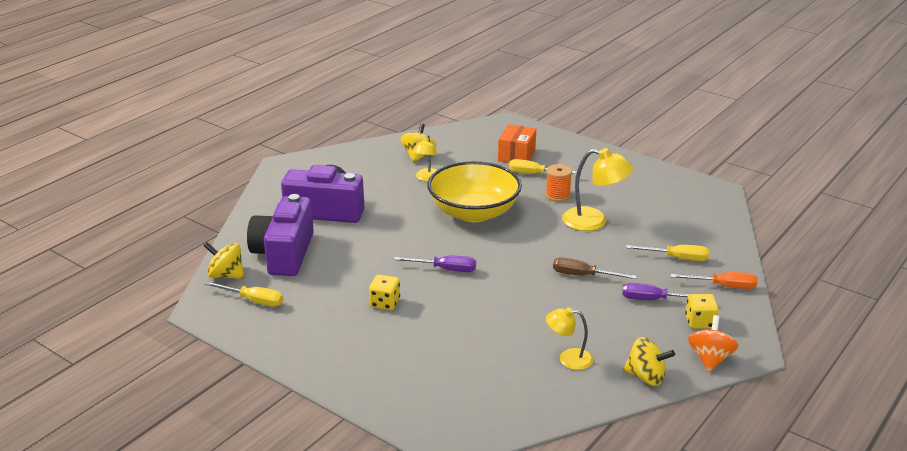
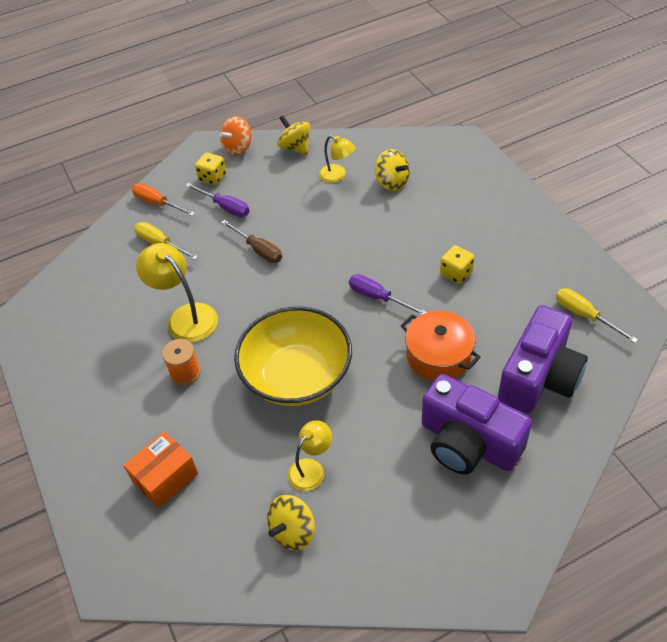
camera: 150 degrees left, 20 degrees up
(226, 275) = (610, 363): yellow spinning top -> yellow spinning top (392, 182)
(371, 247) = (438, 356): none -> orange pot
(534, 174) = (177, 425): yellow screwdriver -> none

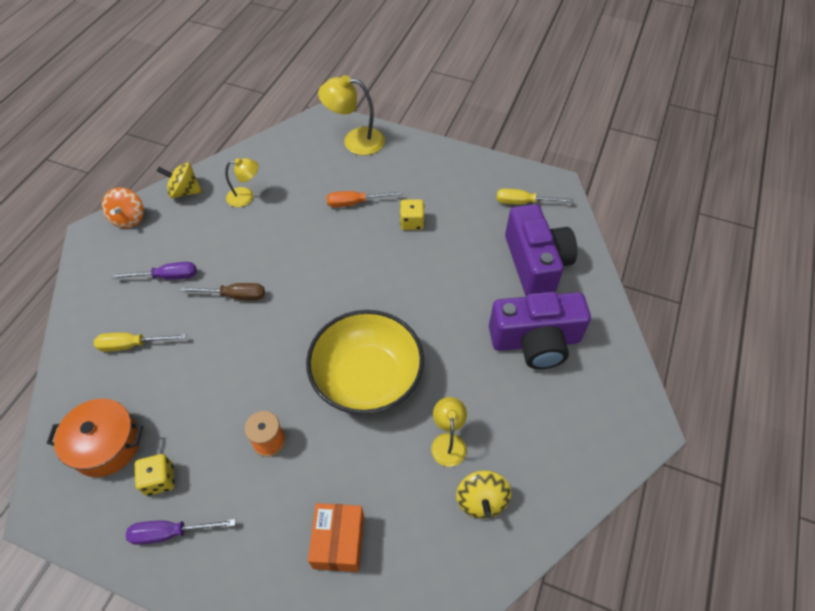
camera: 45 degrees left, 5 degrees up
(157, 203) = (93, 310): orange screwdriver -> orange screwdriver (355, 203)
(185, 316) = (222, 393): yellow lamp -> yellow lamp (355, 141)
(212, 177) = (128, 257): yellow dice -> yellow dice (159, 480)
(378, 297) = (372, 275): purple screwdriver -> purple screwdriver (171, 532)
(392, 182) = (297, 179): yellow spinning top -> none
(438, 356) = (457, 292): orange pot -> orange pot (106, 444)

